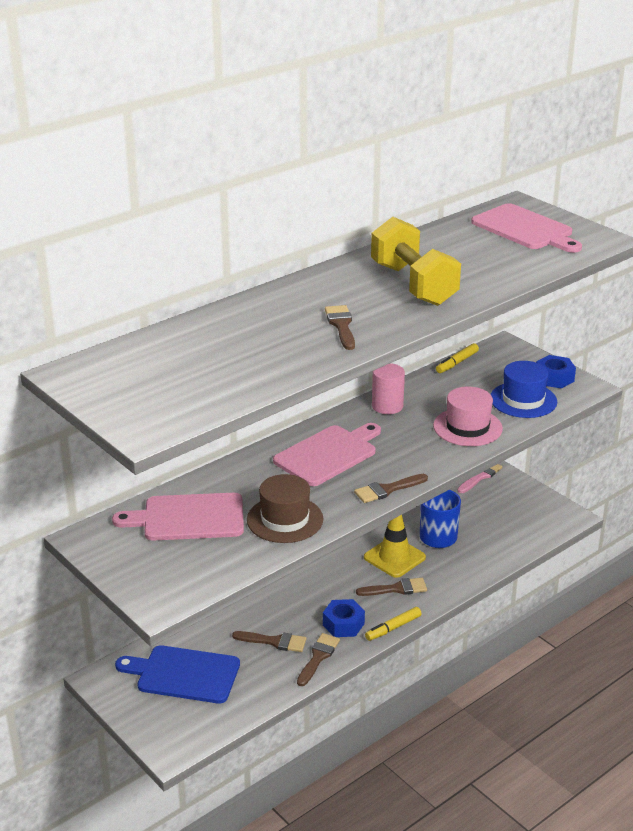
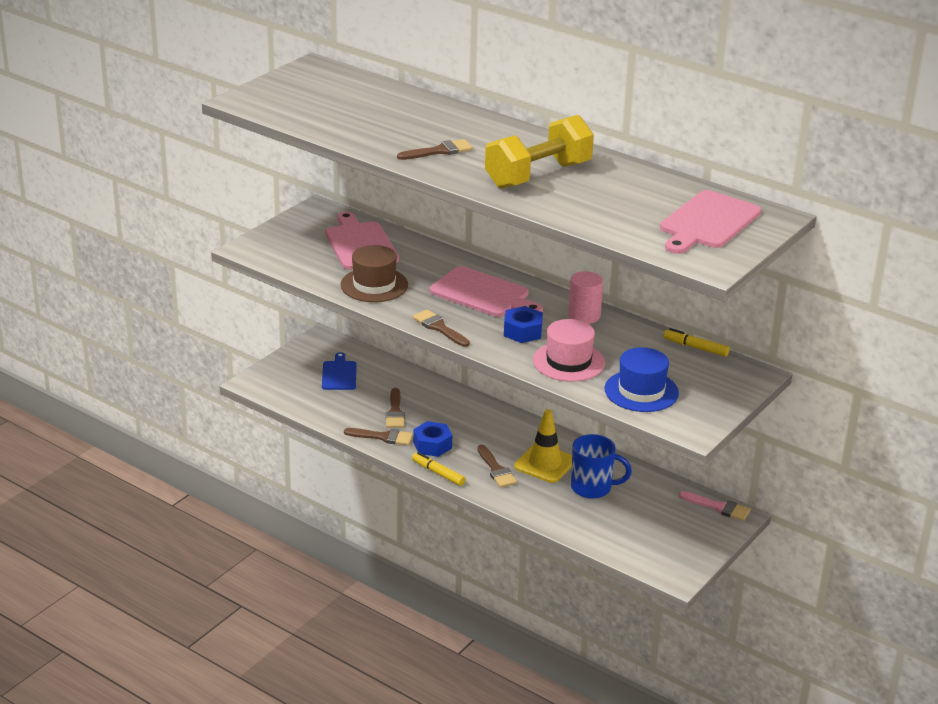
camera: 75 degrees right, 0 degrees up
(184, 674) = (339, 374): blue cutting board -> blue cutting board, size x0.62
(554, 378) = (700, 409): blue nut -> blue nut (522, 331)

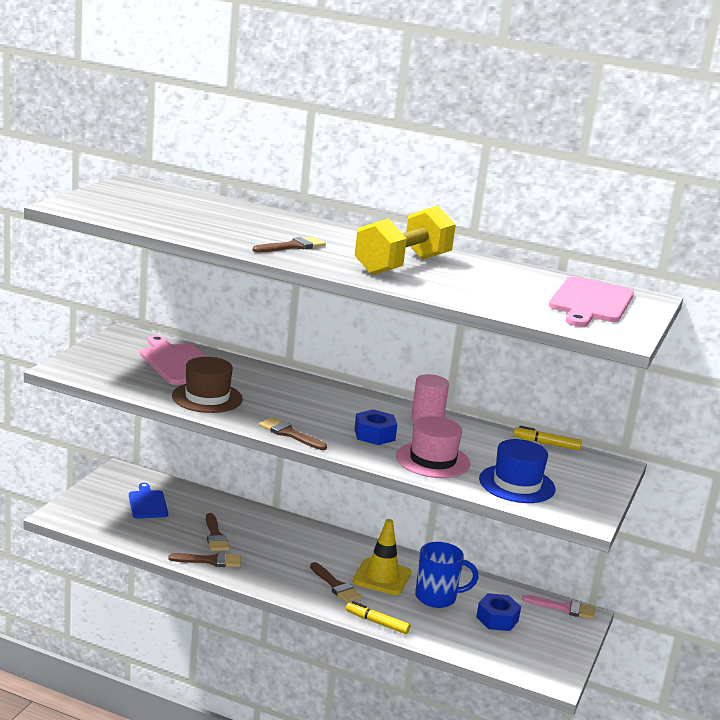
camera: 15 degrees left, 10 degrees down
(432, 445) = (263, 566): blue nut -> blue nut (497, 619)
(438, 473) = (278, 593): yellow marker -> yellow marker (377, 622)
(483, 294) = (320, 403): pink cutting board -> none

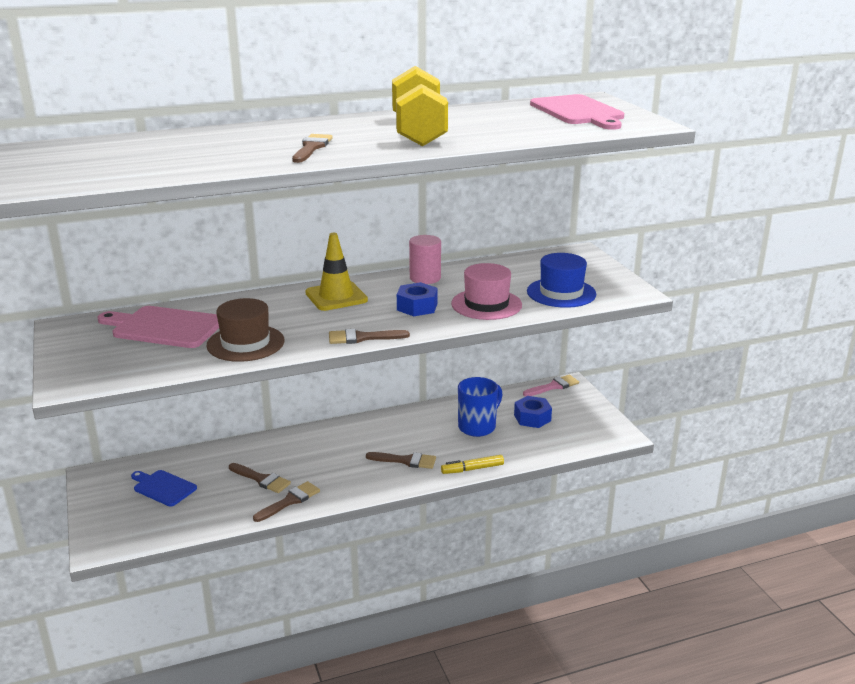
camera: 40 degrees left, 5 degrees up
(381, 577) = (423, 435): yellow traffic cone -> yellow traffic cone (336, 296)
(546, 444) = (521, 257): yellow marker -> none

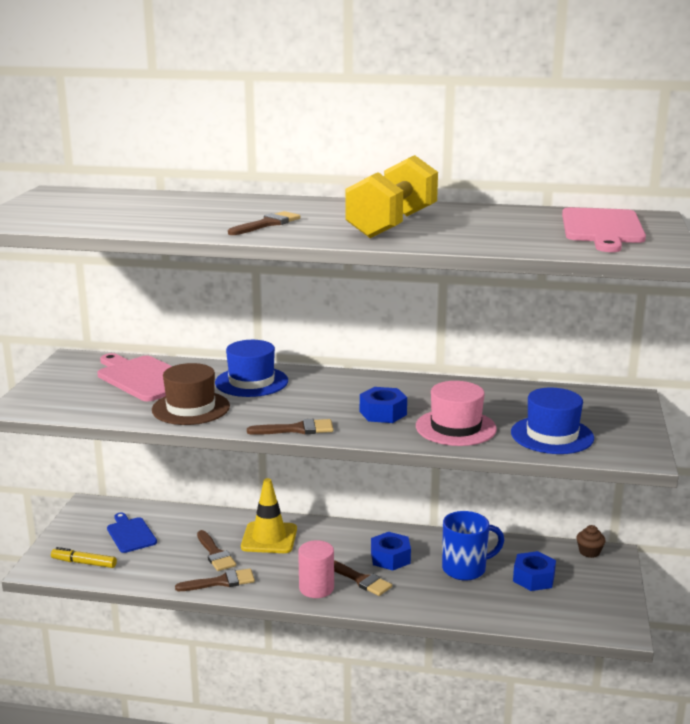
camera: 30 degrees right, 5 degrees down
(272, 307) = (251, 382): none -> blue hat
(336, 296) = (319, 385): yellow traffic cone -> yellow traffic cone (269, 538)
(363, 338) = (296, 429): brown brush -> brown brush turned 150 degrees clockwise
(413, 436) = (390, 558): none -> blue nut
(425, 278) = (425, 387): pink cylinder -> pink cylinder (316, 588)
(472, 469) = (419, 610): yellow marker -> yellow marker (84, 563)
(553, 386) = (589, 552): pink brush -> brown cupcake

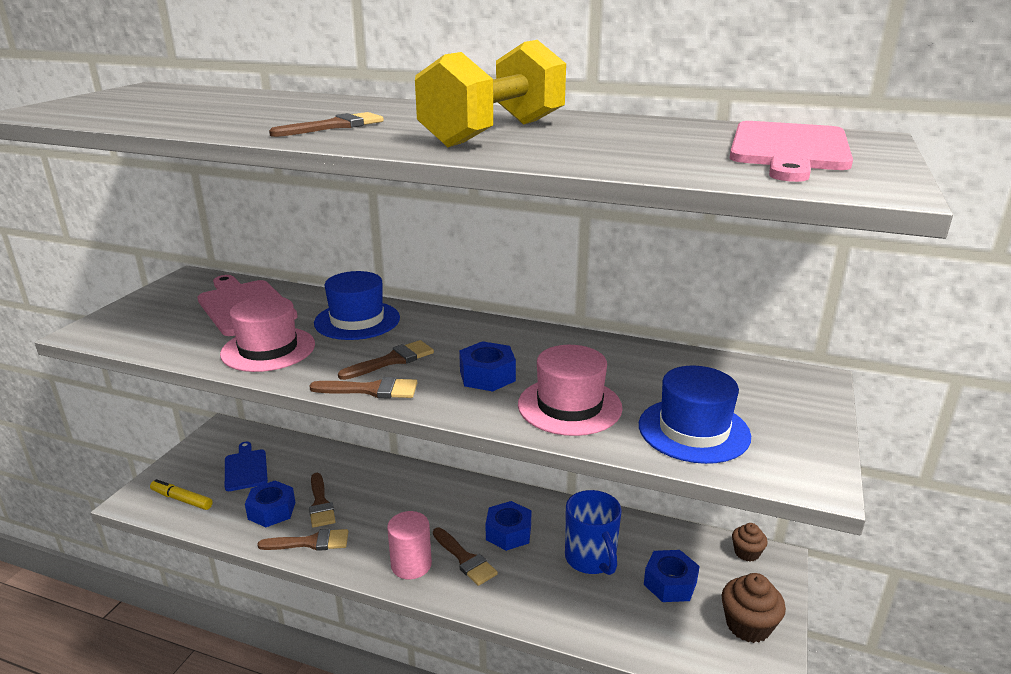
camera: 10 degrees right, 5 degrees up
(173, 563) = (272, 511): none -> blue nut
(191, 408) = (268, 349): brown hat -> pink hat
(269, 538) = (385, 490): yellow traffic cone -> none
(300, 408) = (392, 360): none -> brown brush
(465, 569) = (591, 559): blue mug -> blue mug turned 75 degrees clockwise
(600, 598) = (748, 625): none -> brown cupcake

